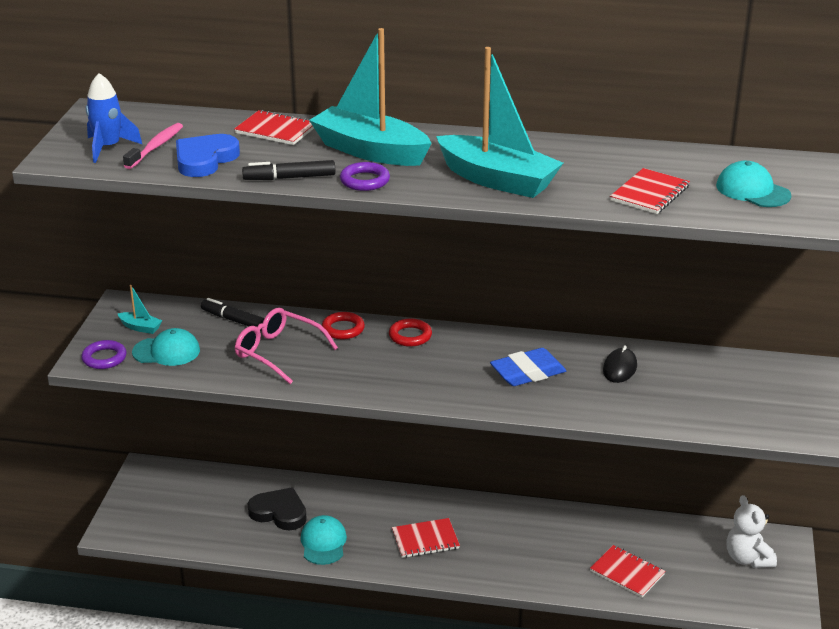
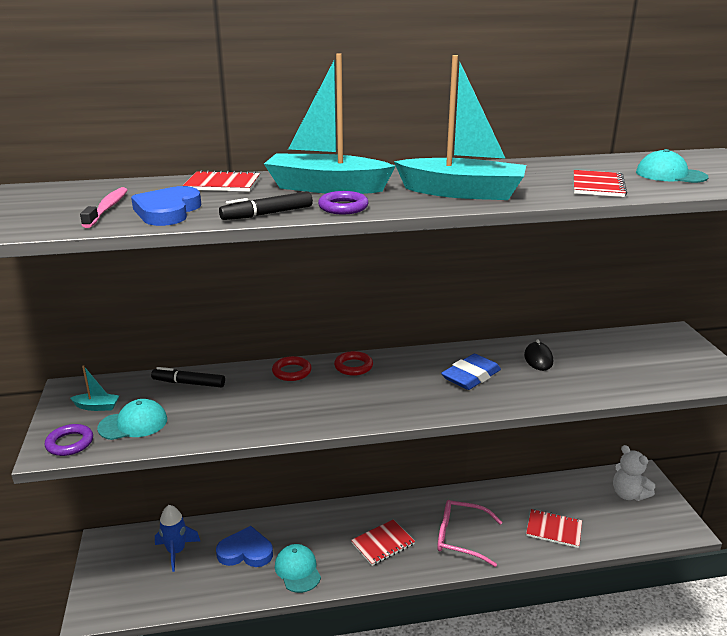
camera: 20 degrees left, 5 degrees down
(108, 148) = (54, 215): blue rocket -> blue rocket (176, 551)
(278, 352) = (244, 403): pink glasses -> pink glasses (460, 538)
(279, 512) = (245, 551): black heart -> blue heart

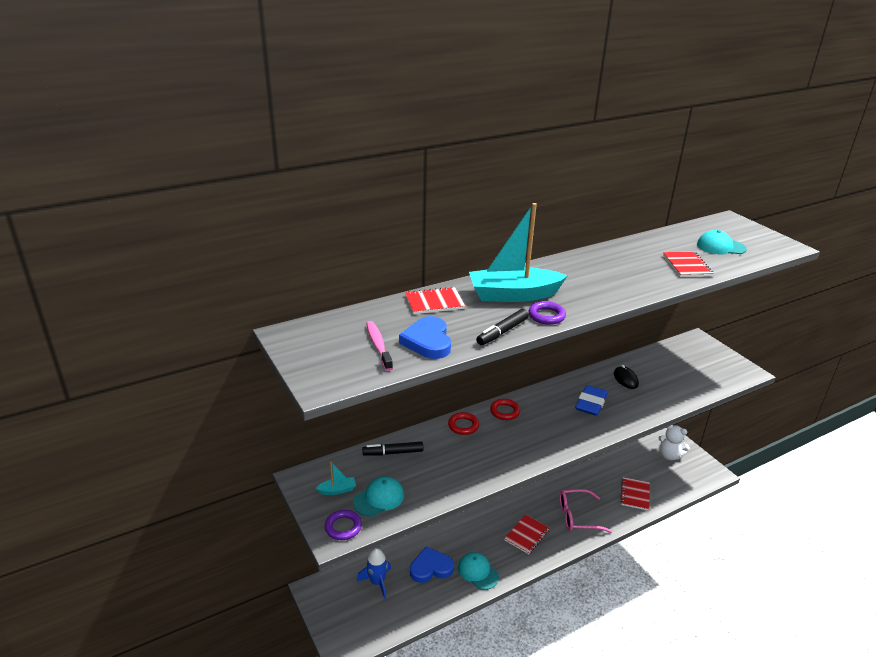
camera: 20 degrees left, 5 degrees up
(462, 192) = (609, 286): turquoise boat -> none
(554, 529) = (635, 494): red notebook -> red notebook turned 75 degrees counterclockwise

